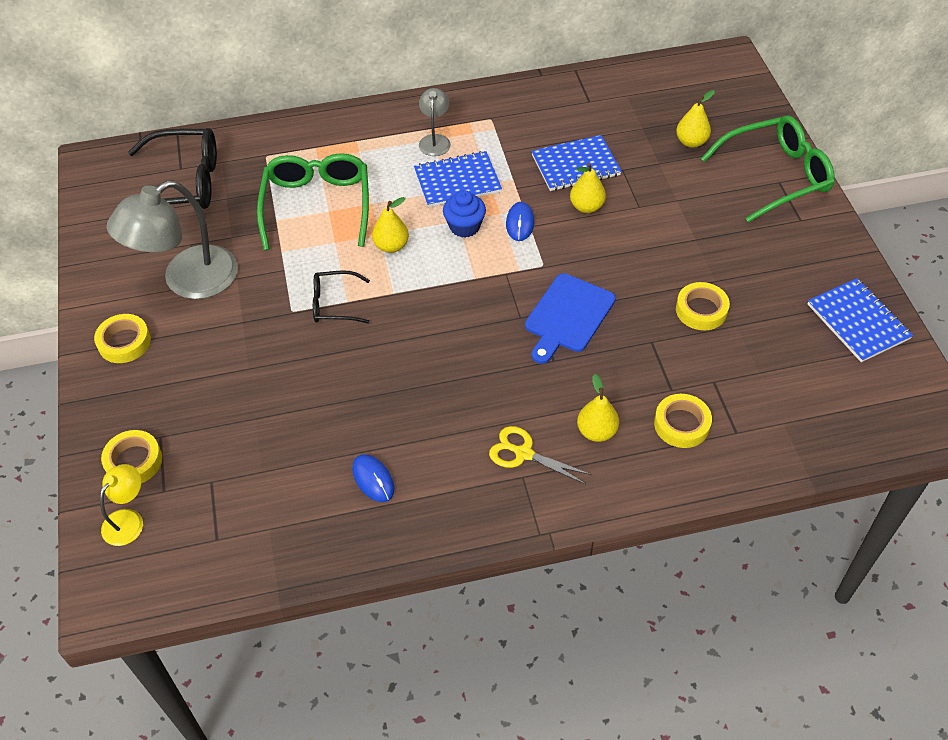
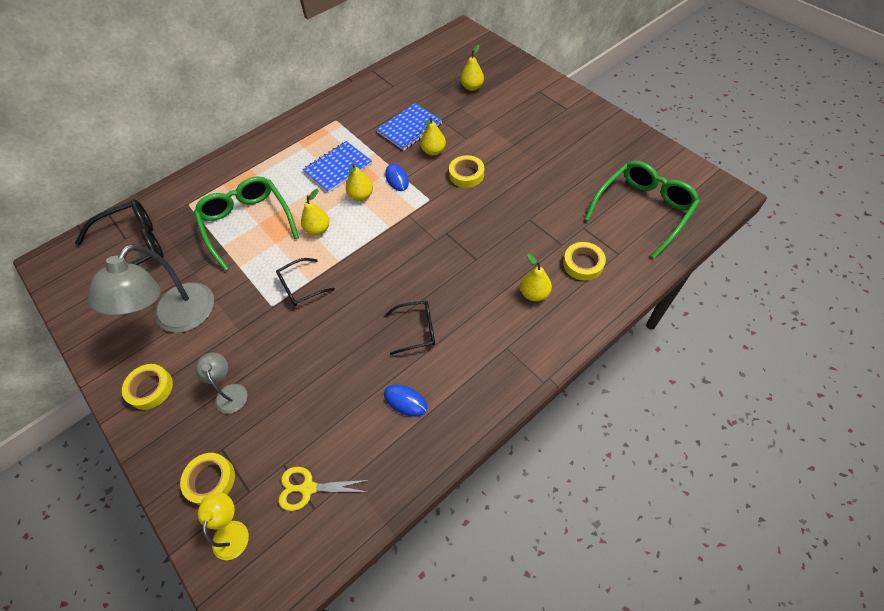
camera: 25 degrees left, 5 degrees up
(433, 409) = (416, 330): none -> black glasses
(435, 140) = (306, 147): grey lamp -> grey lamp (230, 392)
(464, 226) = (361, 196): blue cupcake -> yellow pear
(523, 453) = (497, 331): yellow scissors -> yellow scissors (308, 488)
(567, 316) = (466, 226): blue cutting board -> none
(701, 310) = (546, 186): yellow tape -> yellow tape (466, 174)
(775, 176) = (534, 88): green glasses -> green glasses (643, 210)
(858, 322) = (639, 155): blue notebook -> none

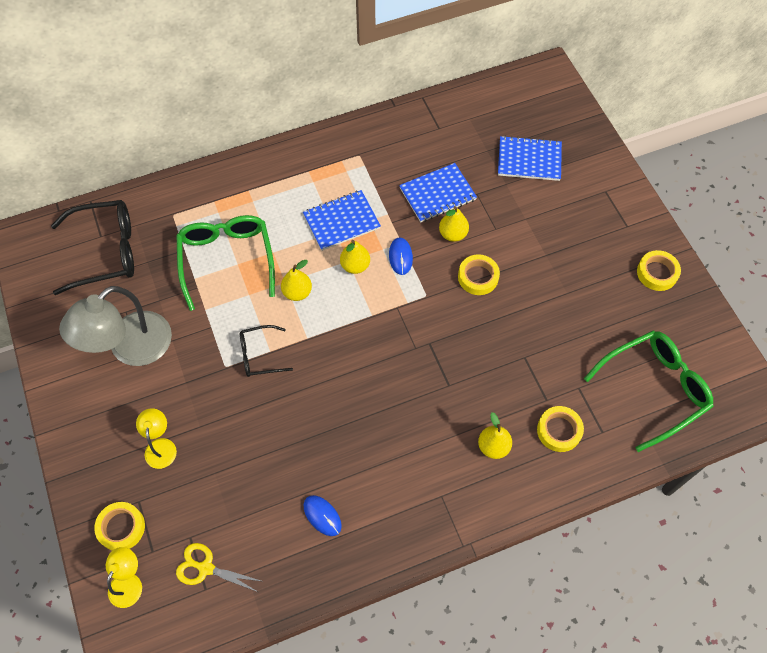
camera: 15 degrees right, 5 degrees up
(150, 388) = (89, 415): yellow tape -> yellow tape (657, 273)
(230, 392) = (160, 446): grey lamp -> yellow lamp
(416, 330) = (359, 444): black glasses -> none
(472, 87) = (529, 160): yellow pear -> blue notebook

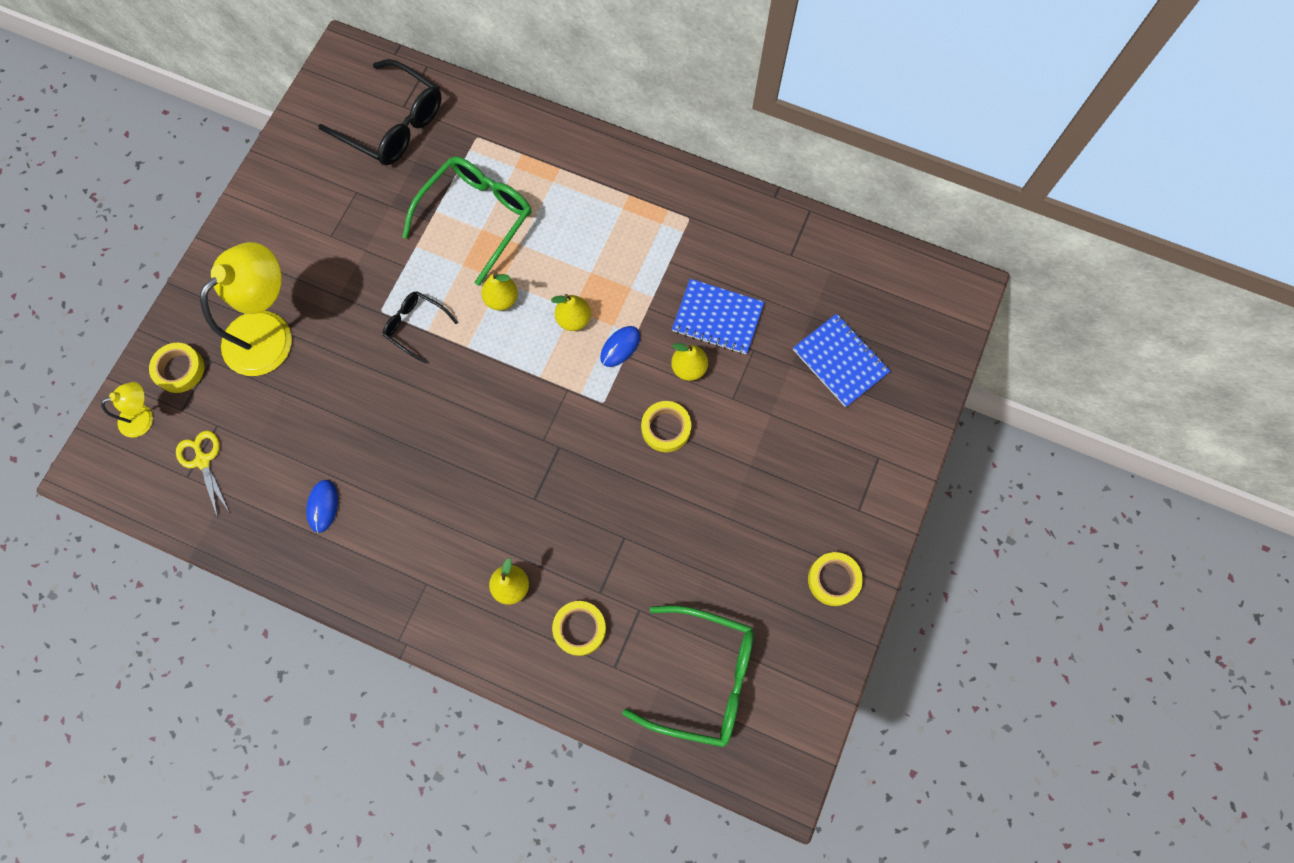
camera: 45 degrees right, 10 degrees up
(130, 348) = (328, 227): grey lamp -> none
(160, 446) = (269, 331): yellow lamp -> yellow lamp, size x2.05
(341, 221) = (606, 268): blue notebook -> none

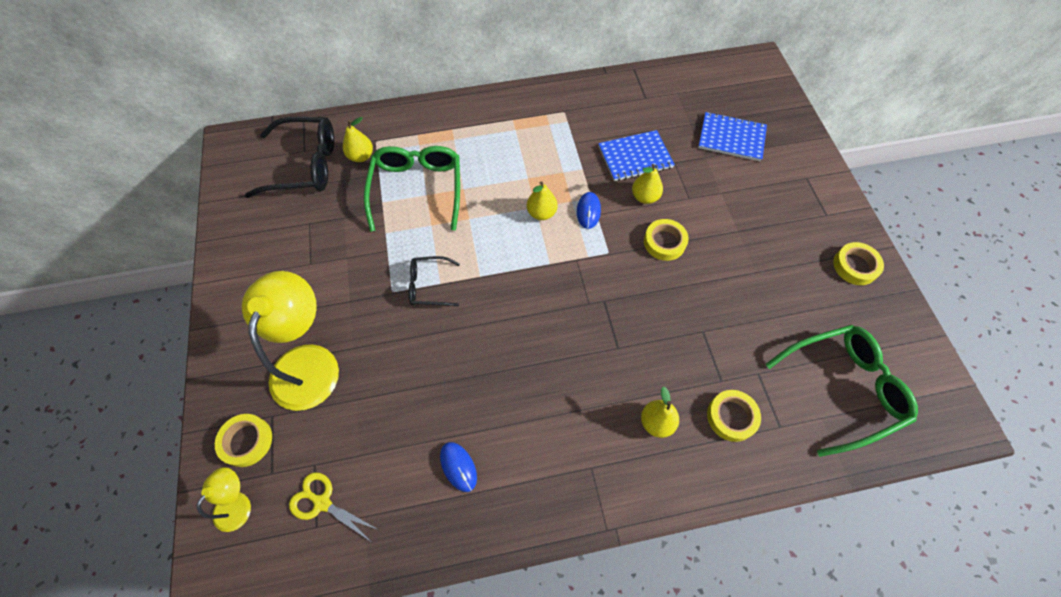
camera: 35 degrees left, 10 degrees down
(501, 299) = (479, 230): yellow pear -> yellow pear (361, 156)

